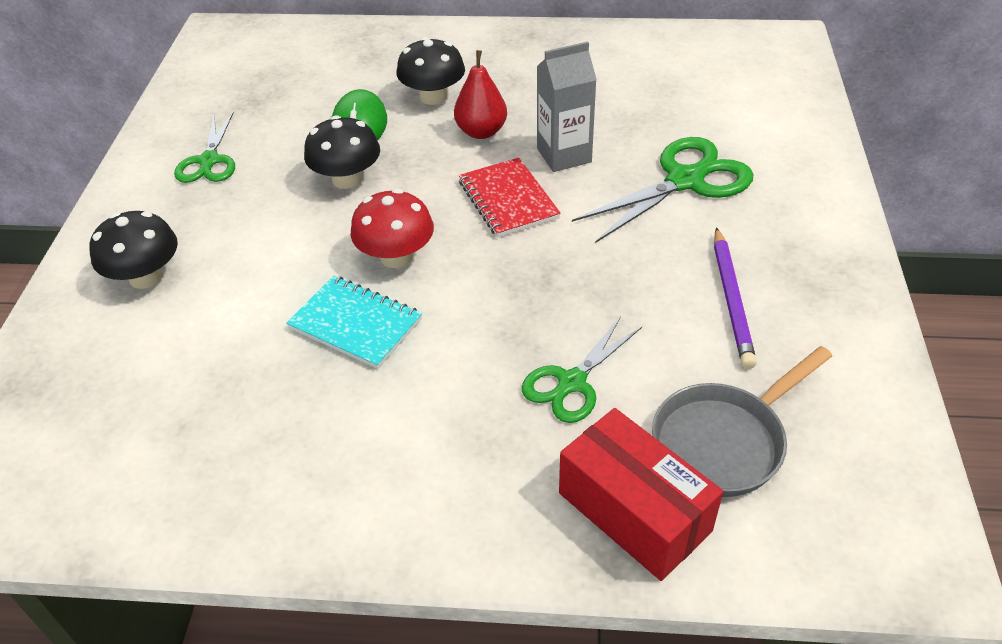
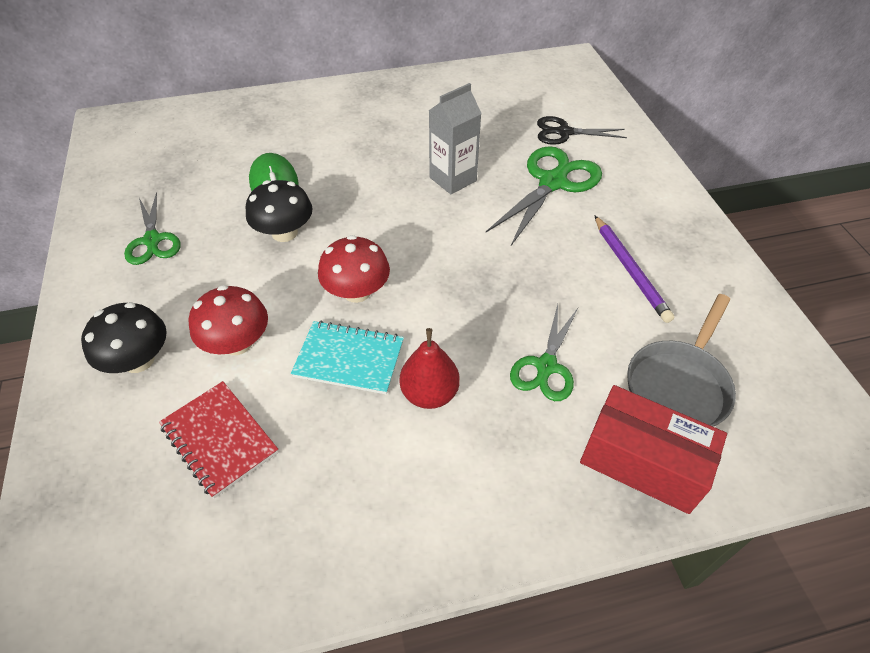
camera: 20 degrees left, 5 degrees up
(248, 282) = (237, 343): none -> red mushroom
(433, 97) = (325, 149): black mushroom -> none
(481, 132) = (378, 171): red pear -> red pear (429, 393)
(508, 200) = (426, 224): red notebook -> red notebook (219, 439)
(730, 124) = (564, 132): none -> black scissors

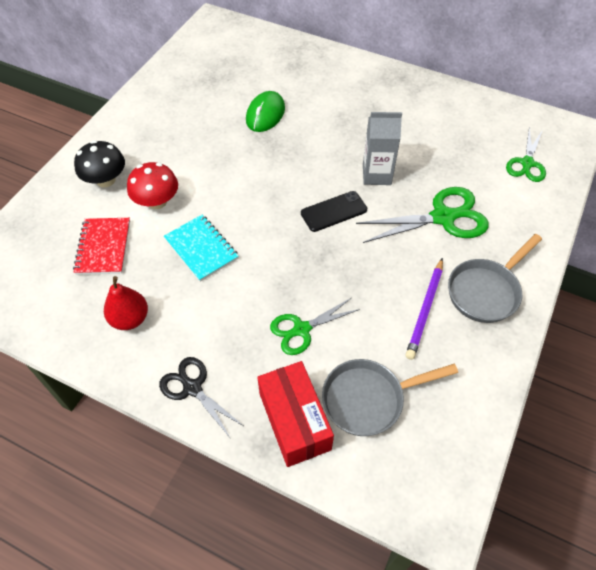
camera: 40 degrees right, 5 degrees up
(152, 240) = (170, 113): green scissors -> green scissors (527, 163)
(284, 233) = (241, 150): black mushroom -> none
(357, 292) = (244, 212): red mushroom -> none
(429, 393) = (222, 297): red pear -> red pear (130, 319)
(450, 235) = (334, 211): none -> black phone
(564, 132) = (496, 185): black scissors -> black scissors (192, 388)
(657, 222) = (486, 291): none -> grey pan

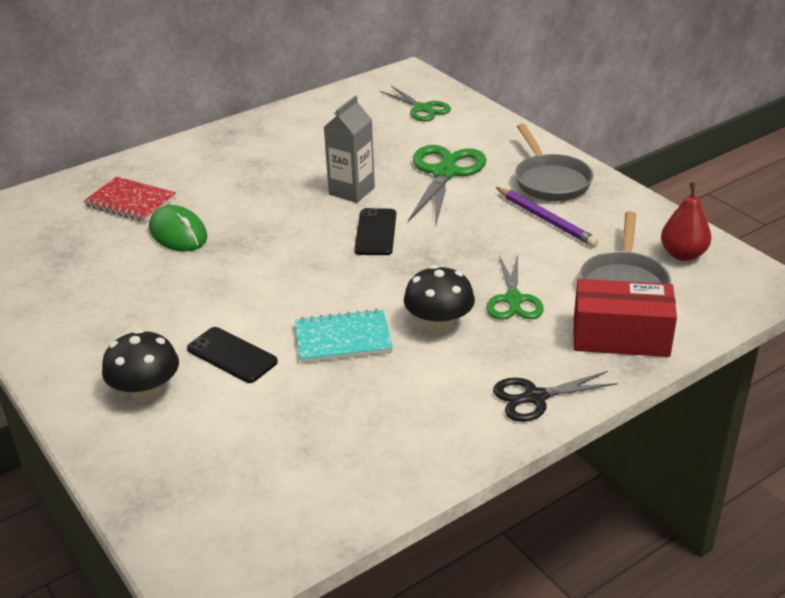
camera: 60 degrees left, 20 degrees down
(103, 247) = (265, 421): red notebook -> red notebook (130, 202)
(130, 319) = (401, 424): red pear -> red pear (683, 254)
(157, 201) = (232, 355): red mushroom -> black phone
(246, 295) = (439, 324): none -> black mushroom

